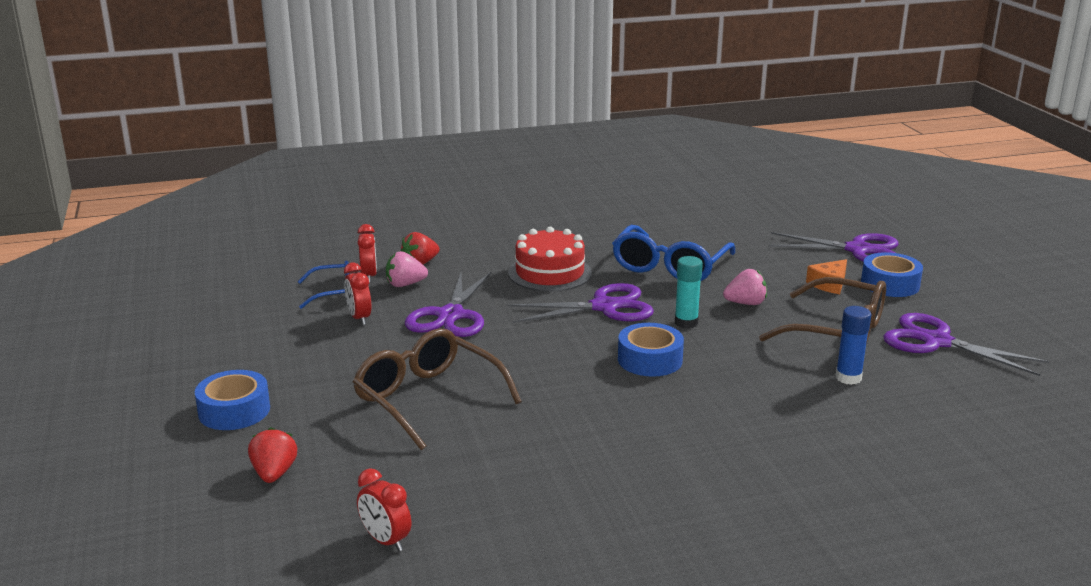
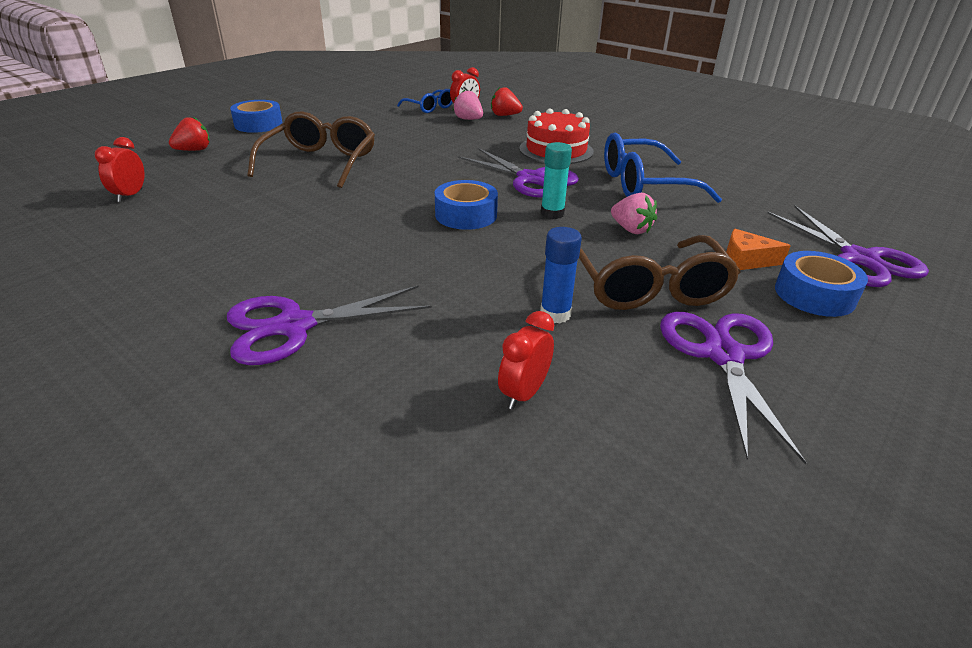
camera: 55 degrees right, 10 degrees up
(359, 318) = (406, 121): red clock -> red clock (524, 394)
(451, 315) = (443, 140): purple scissors -> purple scissors (295, 326)

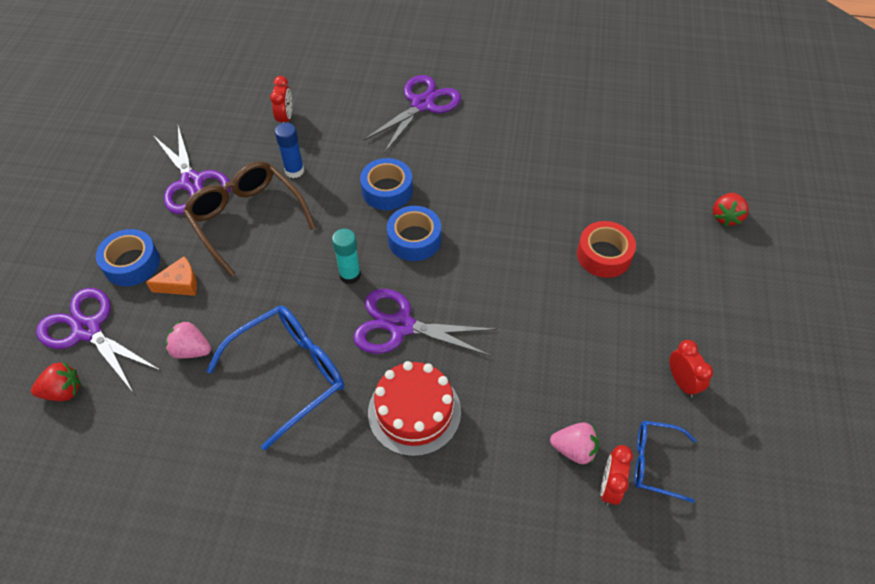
camera: 150 degrees right, 20 degrees up
(130, 195) = (662, 144): red clock -> red clock (682, 382)
(258, 124) = (756, 294): blue tape -> blue tape (387, 190)
(320, 162) = (604, 255): brown glasses -> red tape
(504, 115) = (544, 495): red strawberry -> red strawberry (63, 391)
(631, 229) = (278, 283): pink strawberry -> pink strawberry (191, 350)

